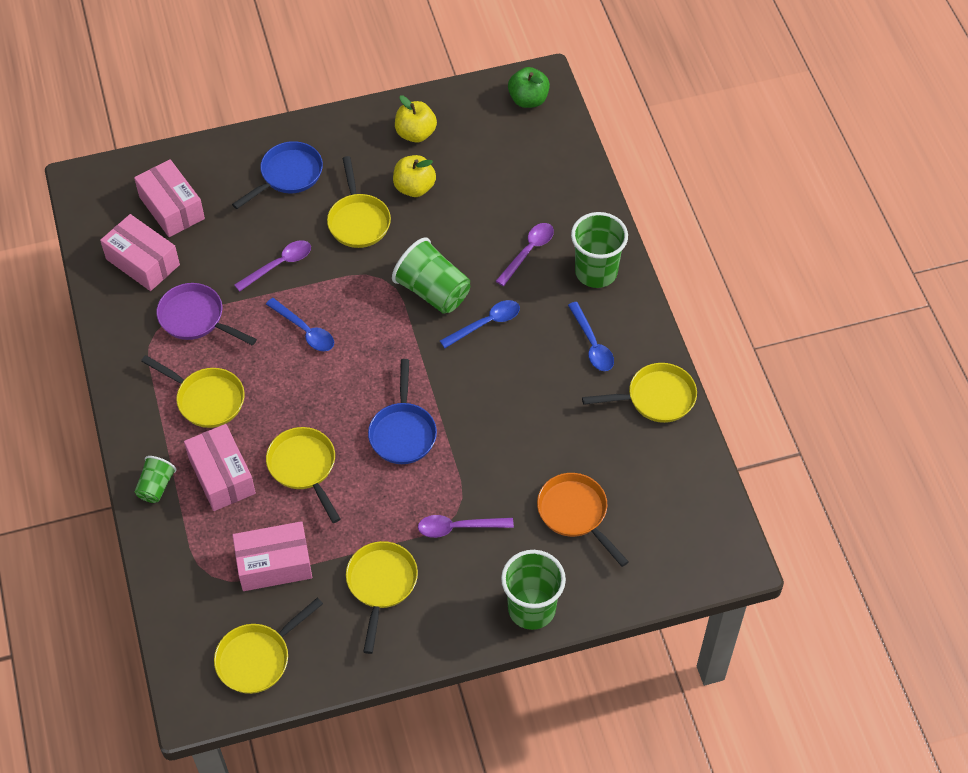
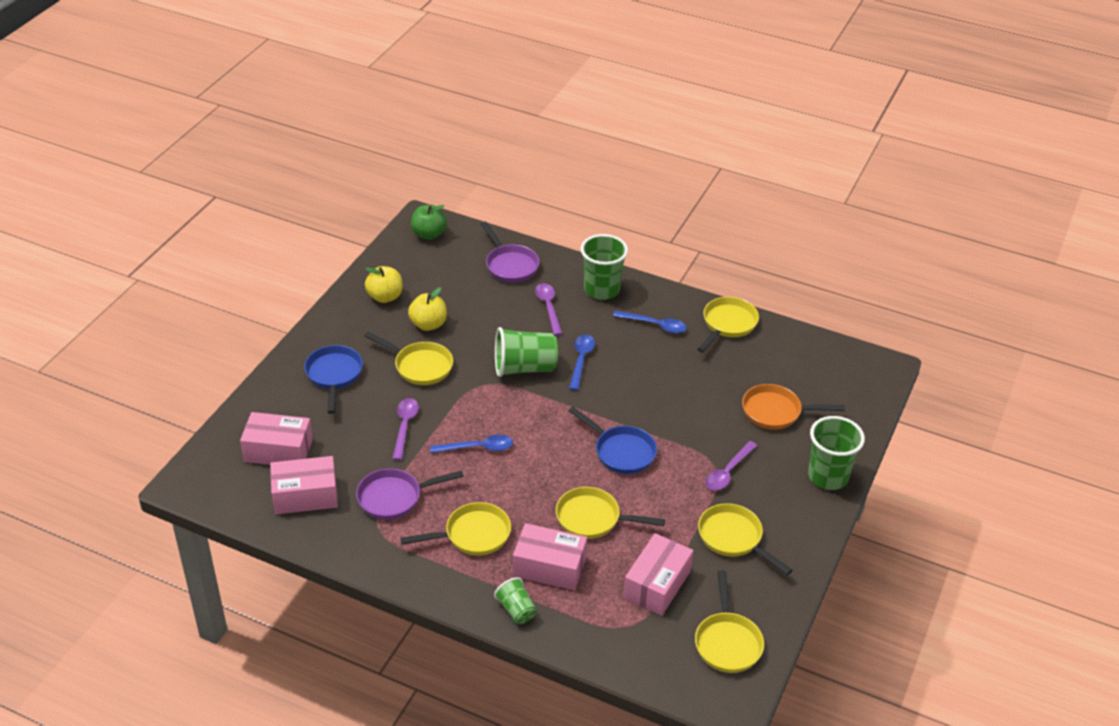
camera: 50 degrees left, 15 degrees down
(553, 184) = (510, 265): none -> purple pan

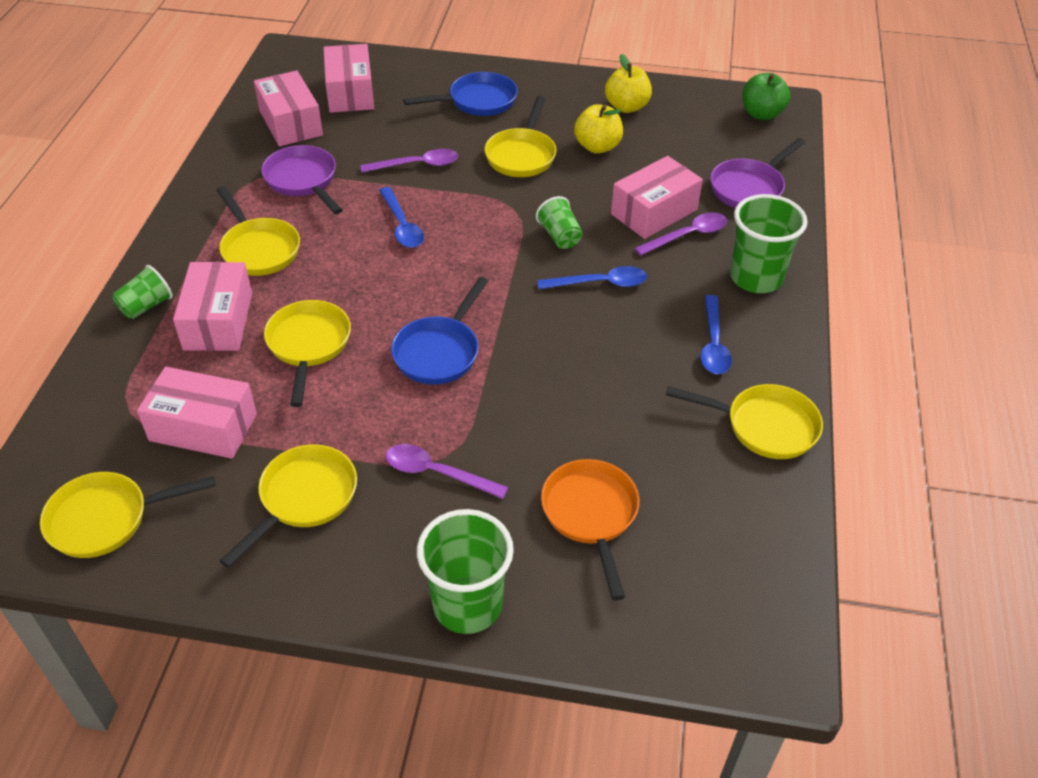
camera: 75 degrees right, 5 degrees up
(517, 316) = (654, 212): none -> pink box
(524, 368) = (559, 236): green cup -> green cup, size x0.56

